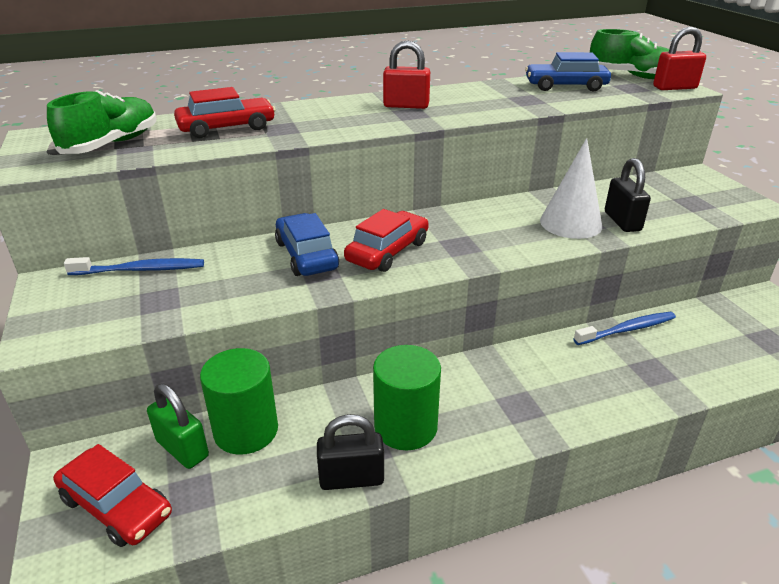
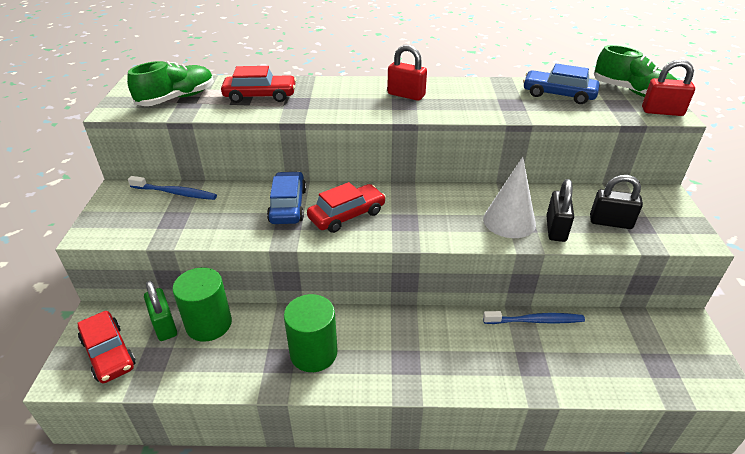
camera: 20 degrees right, 5 degrees up
(351, 478) = (256, 380): black padlock -> black padlock (610, 222)

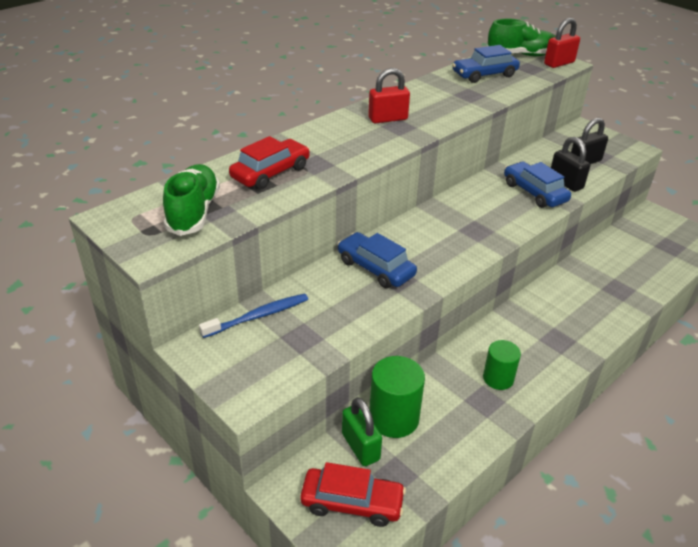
camera: 45 degrees left, 0 degrees up
(164, 325) = (360, 447): green padlock -> green padlock turned 45 degrees clockwise
(313, 353) = (498, 378): green cylinder -> green cylinder, size x0.65
(347, 215) = (431, 249): red car -> none
(509, 221) = (534, 192): white cone -> blue car
(535, 321) = (585, 262): blue toothbrush -> none

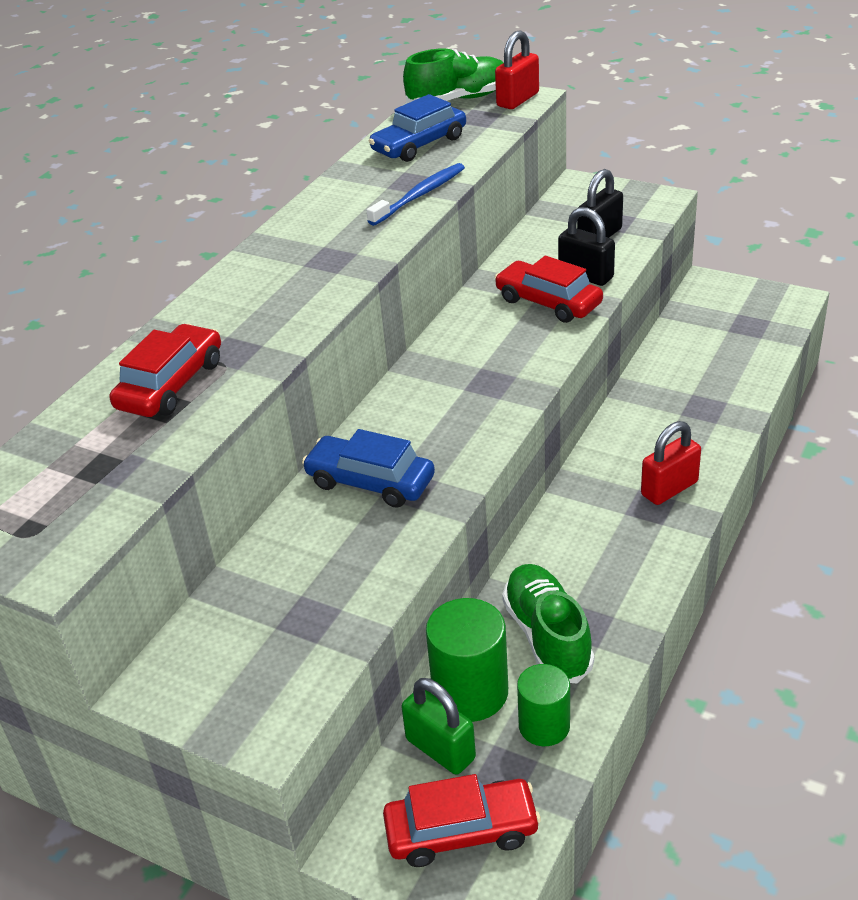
camera: 15 degrees left, 0 degrees up
(194, 212) = (82, 480): green shoe -> green shoe (547, 636)
(258, 316) = (228, 608): blue toothbrush -> blue toothbrush (419, 195)
(388, 119) = (308, 251): red padlock -> red padlock (669, 488)
(498, 378) = (591, 587): green cylinder -> green cylinder (544, 726)
(534, 192) = (548, 302): blue car -> red car

